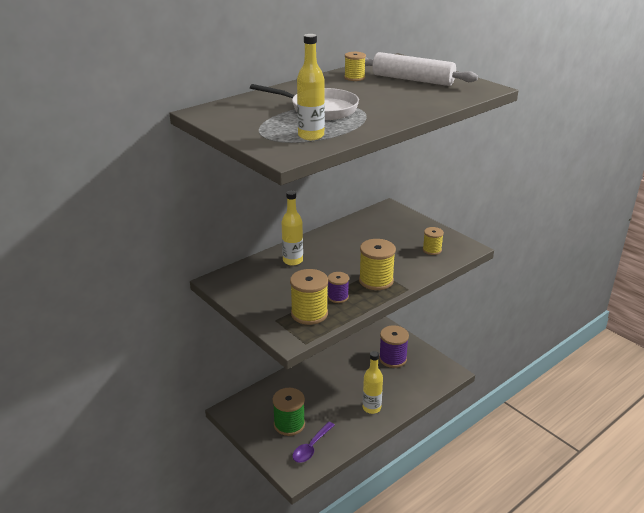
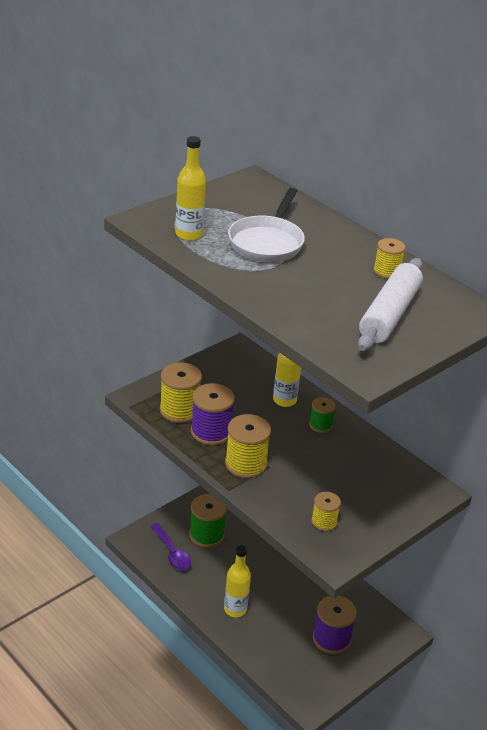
camera: 85 degrees right, 5 degrees up
(311, 447) = (172, 553): purple spoon -> purple spoon turned 150 degrees counterclockwise
(323, 246) = (320, 425): none -> green spool
(338, 297) = (211, 432): purple spool -> purple spool, size x1.70

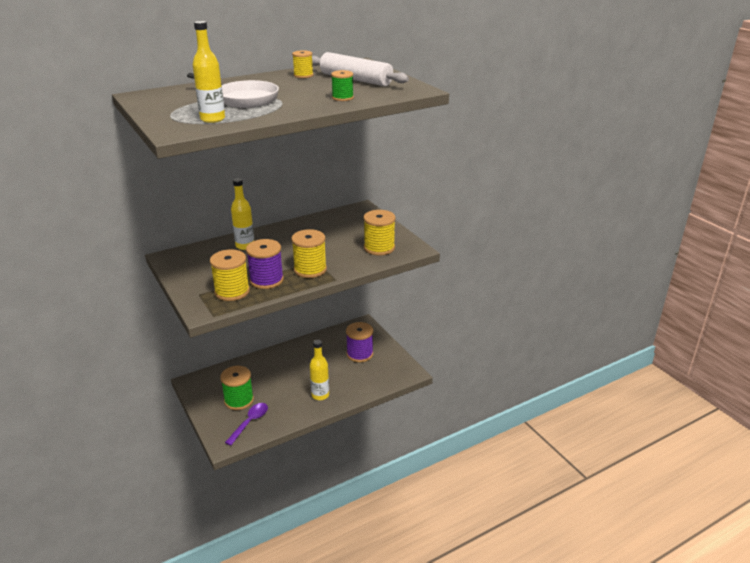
camera: 75 degrees left, 5 degrees down
(172, 553) = (250, 422): purple spoon -> purple spoon turned 45 degrees counterclockwise
(320, 425) = (280, 236): green spool -> green spool (342, 98)
(324, 522) = (379, 248): yellow spool -> yellow spool, size x1.70

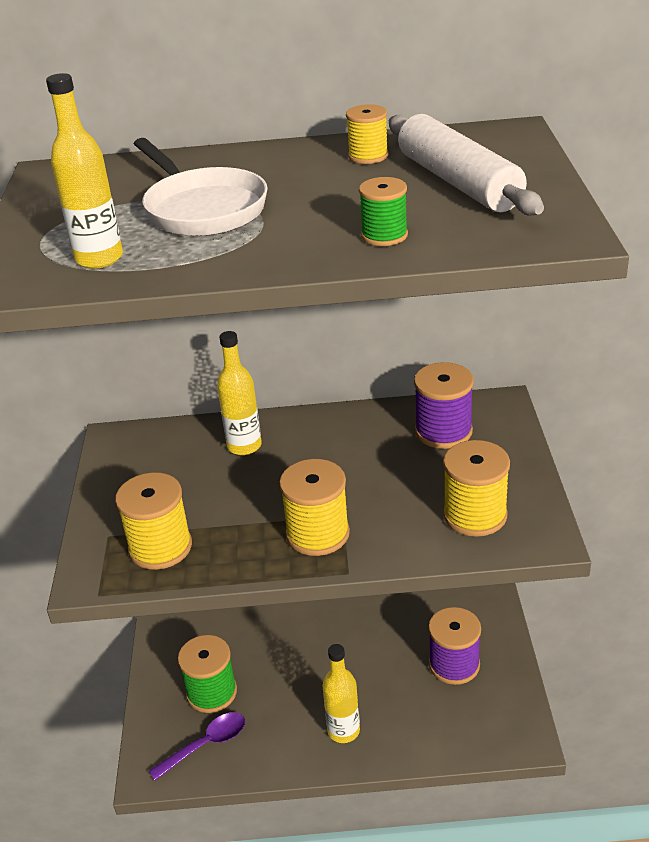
camera: 30 degrees right, 5 degrees up
(266, 280) = (230, 537): purple spool -> purple spool (443, 431)

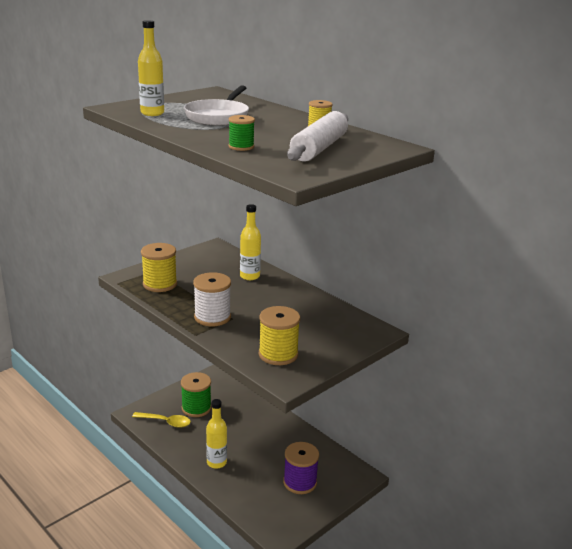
camera: 45 degrees right, 10 degrees down
(206, 745) = (165, 422): purple spoon -> yellow spoon
(317, 534) = (212, 317): yellow spool -> white spool
(443, 431) = (332, 322): purple spool -> none

